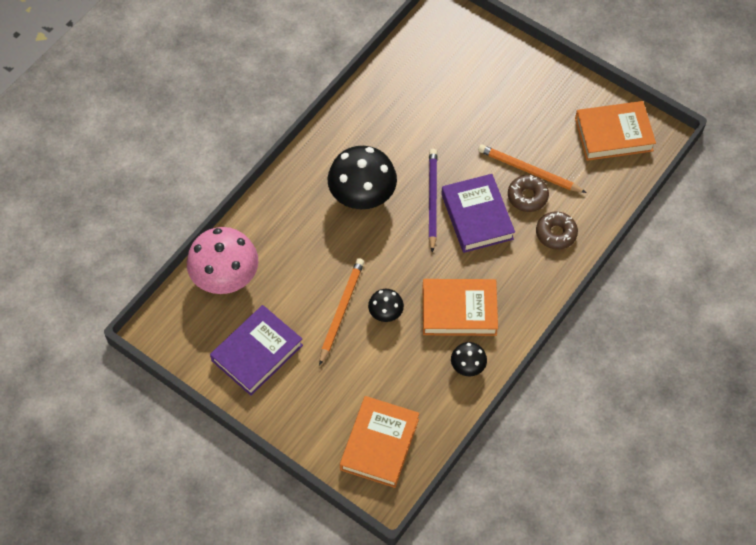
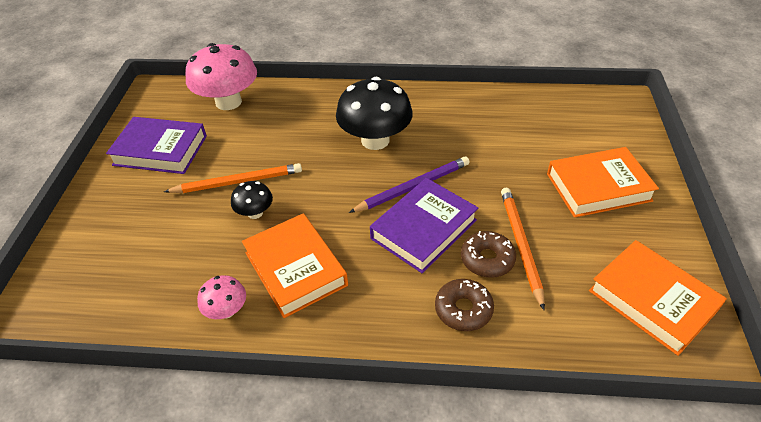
camera: 60 degrees right, 15 degrees down
(379, 444) = (89, 279): orange book -> orange book (598, 187)
(467, 366) = (226, 310): black mushroom -> pink mushroom

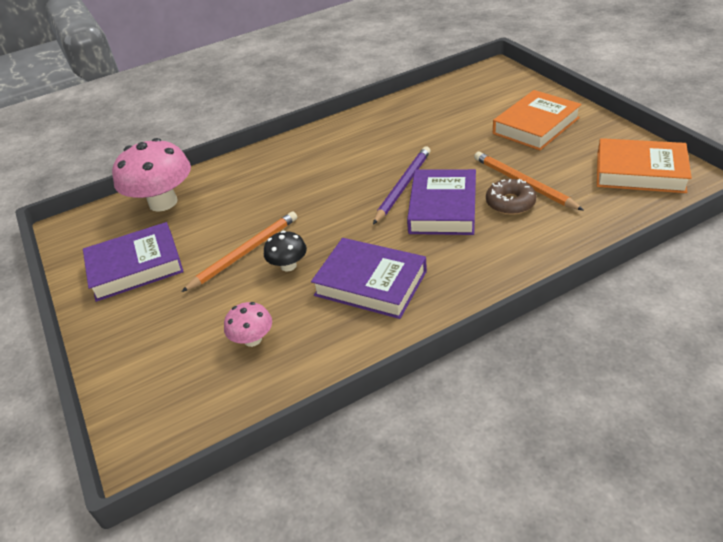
camera: 30 degrees left, 5 degrees down
(226, 310) = (345, 341): pink mushroom -> pink mushroom (252, 339)
(295, 269) = (370, 283): orange book -> purple book
(375, 140) = (335, 170): black mushroom -> none
(463, 309) = (528, 240): brown donut -> none

